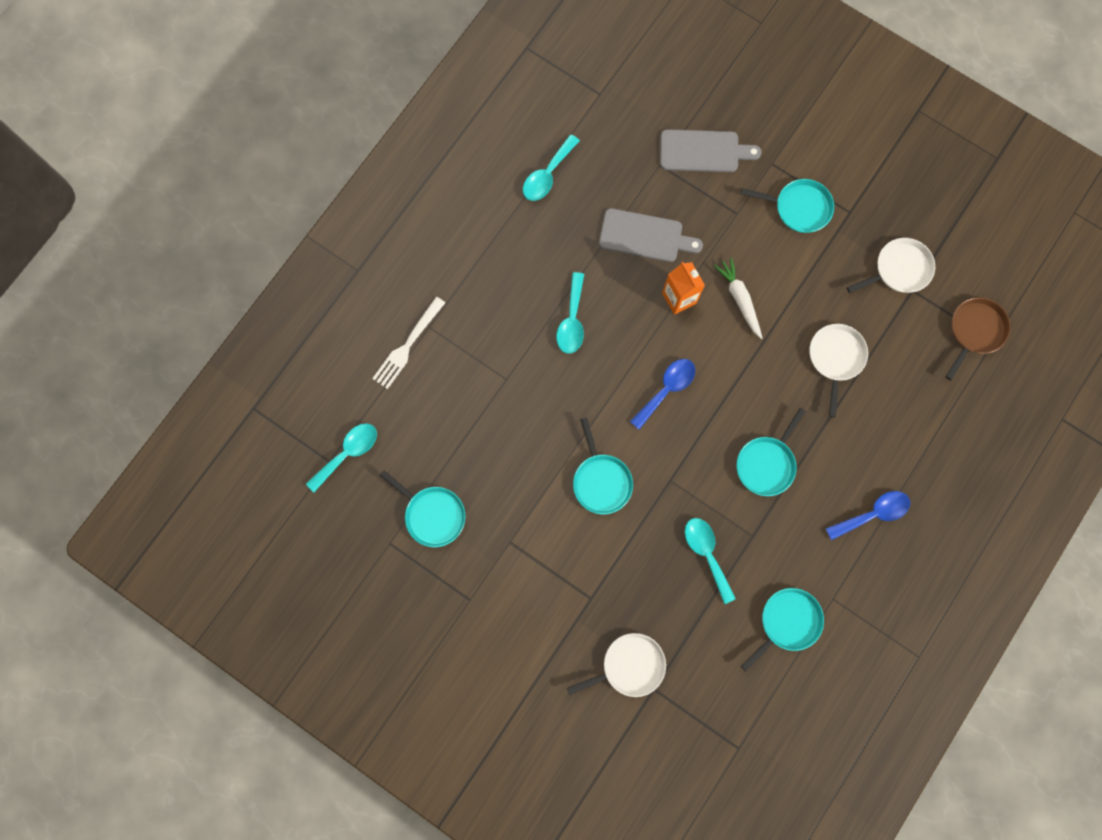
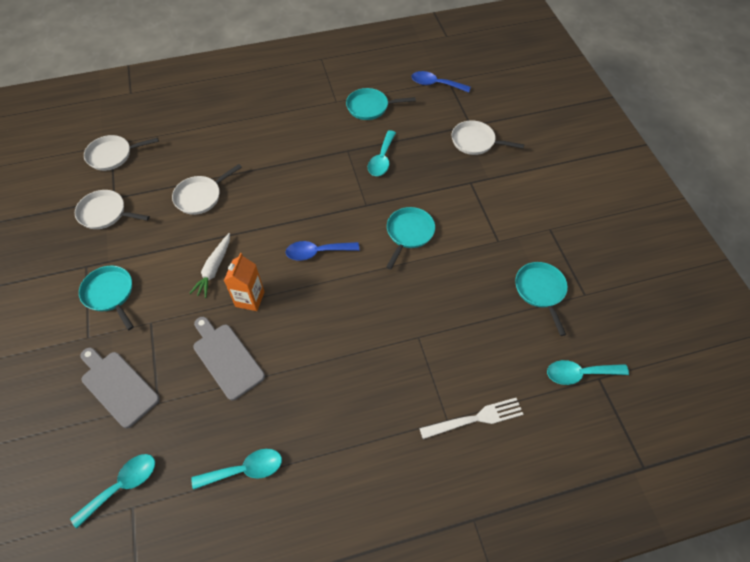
camera: 140 degrees left, 20 degrees down
(572, 320) = (336, 341): turquoise spoon -> turquoise spoon (122, 486)
(767, 464) = (301, 175): turquoise pan -> none
(873, 514) = (273, 119): blue spoon -> blue spoon (435, 84)
(975, 331) = (112, 155): brown pan -> white pan

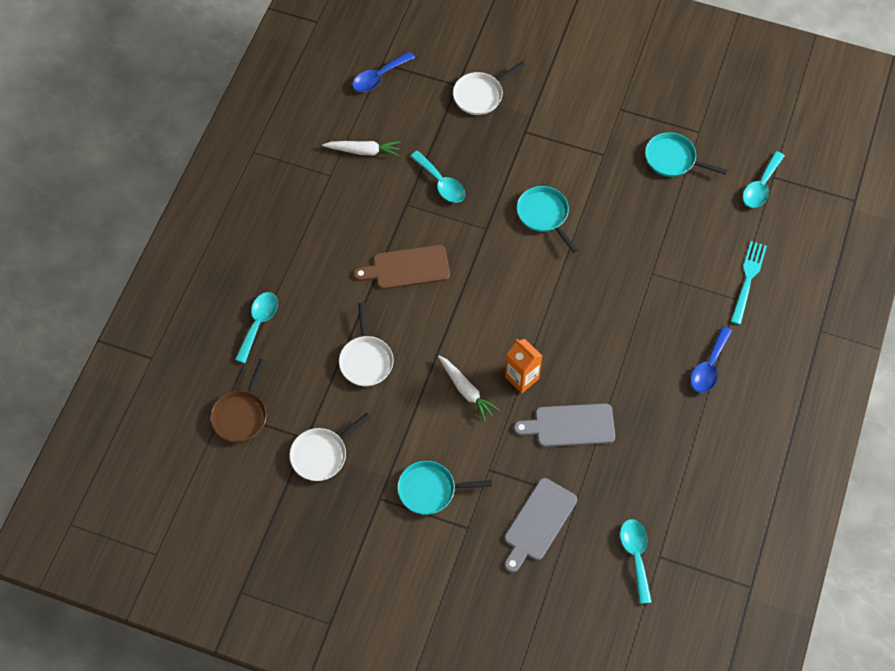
camera: 55 degrees left, 5 degrees up
(112, 155) = (241, 415): white pan -> brown pan
(118, 386) = (538, 523): grey cutting board -> grey cutting board turned 45 degrees counterclockwise
(245, 470) = (682, 460): turquoise spoon -> turquoise spoon (258, 323)
(295, 178) = (407, 268): none -> brown cutting board
(317, 252) = (510, 298): blue spoon -> blue spoon (709, 367)
(370, 107) = (363, 151): turquoise pan -> white carrot
(475, 418) = (748, 279): white fork -> turquoise fork

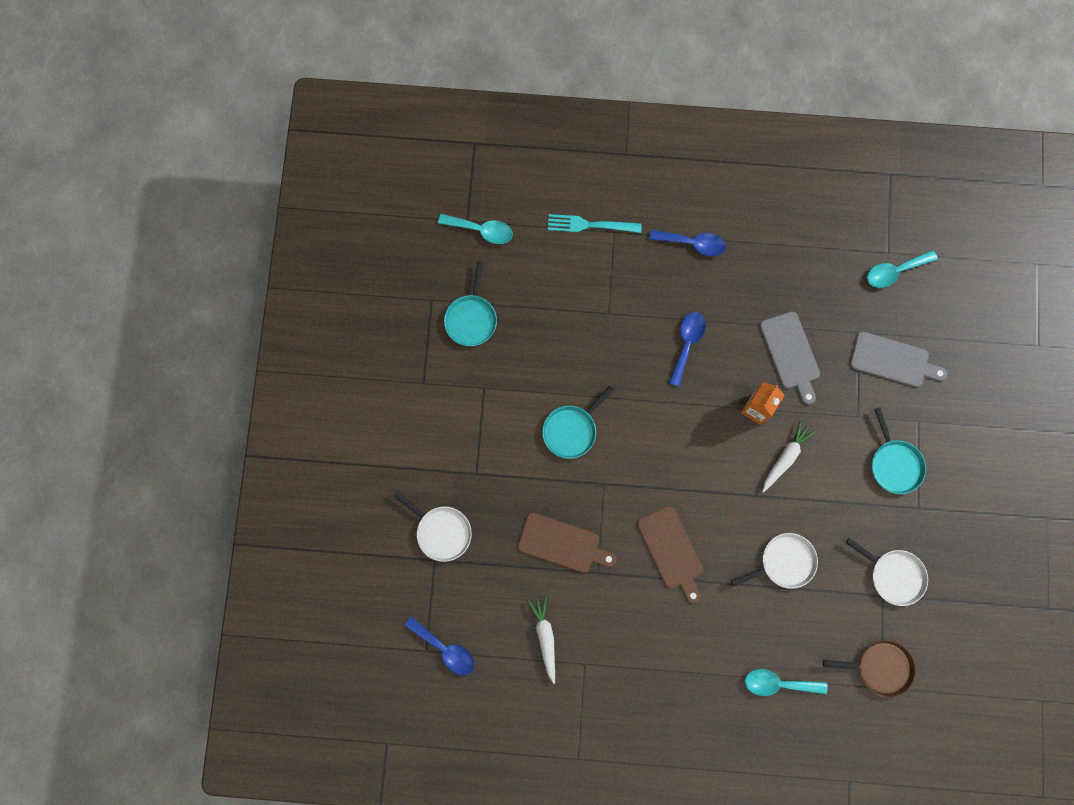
camera: 105 degrees left, 15 degrees up
(441, 183) = (562, 544): turquoise spoon -> brown cutting board
(604, 333) = (687, 344): none -> blue spoon

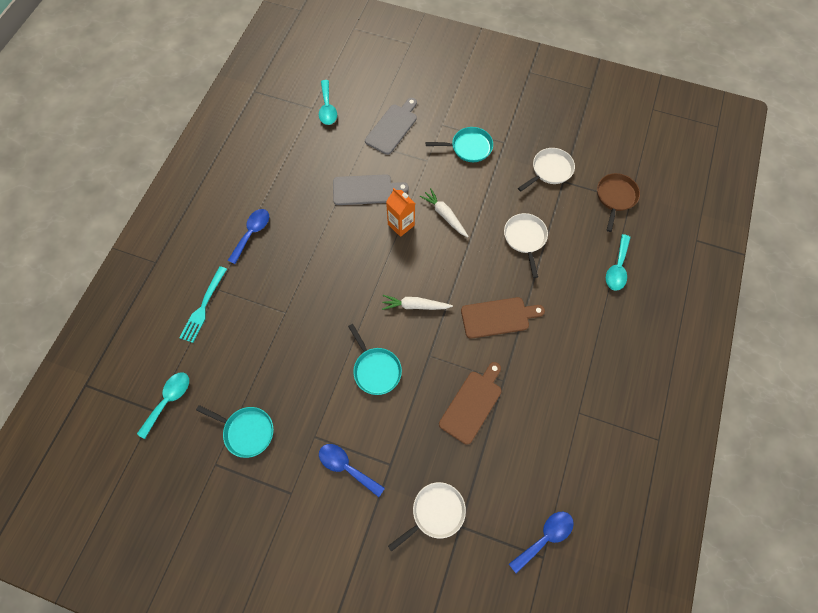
camera: 75 degrees left, 10 degrees down
(545, 637) = (550, 441): white carrot -> white carrot (415, 306)
(687, 344) = (332, 260): blue spoon -> blue spoon (346, 467)

